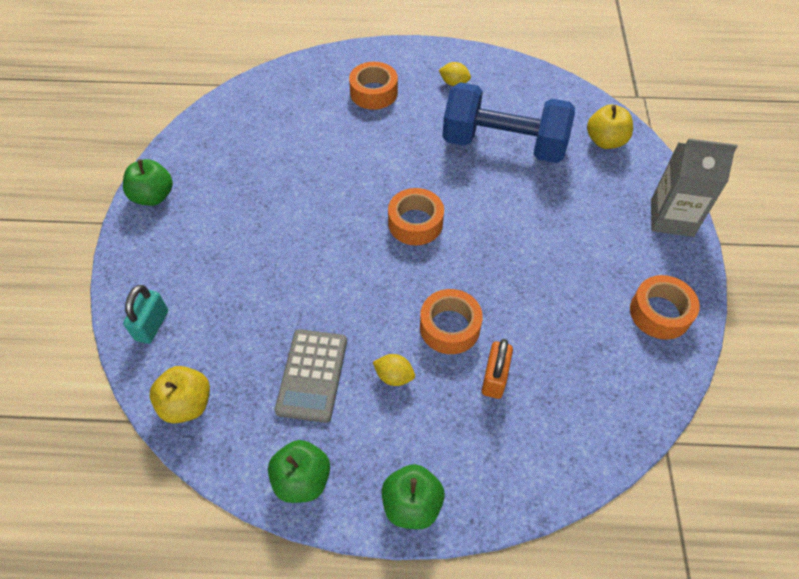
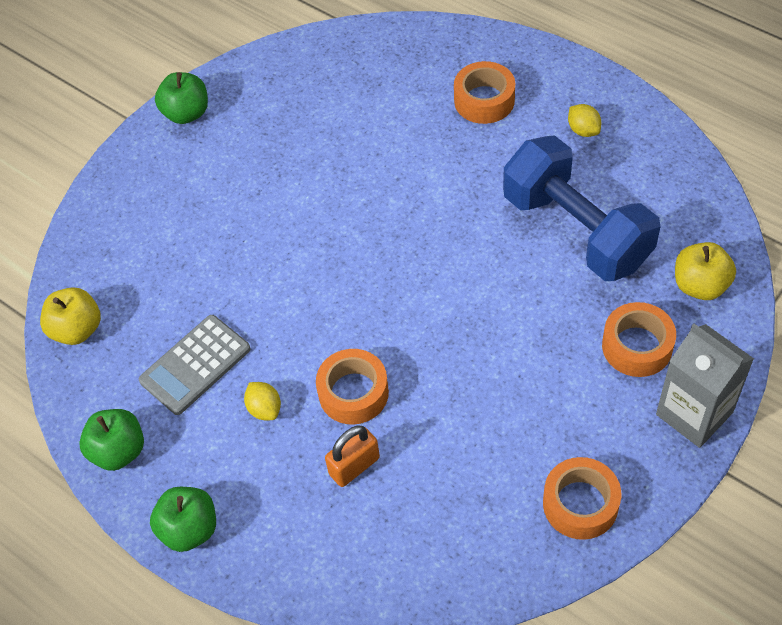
camera: 40 degrees right, 0 degrees up
(152, 325) = (99, 241): turquoise padlock -> none
(415, 223) = (408, 269): orange tape -> orange tape (637, 346)

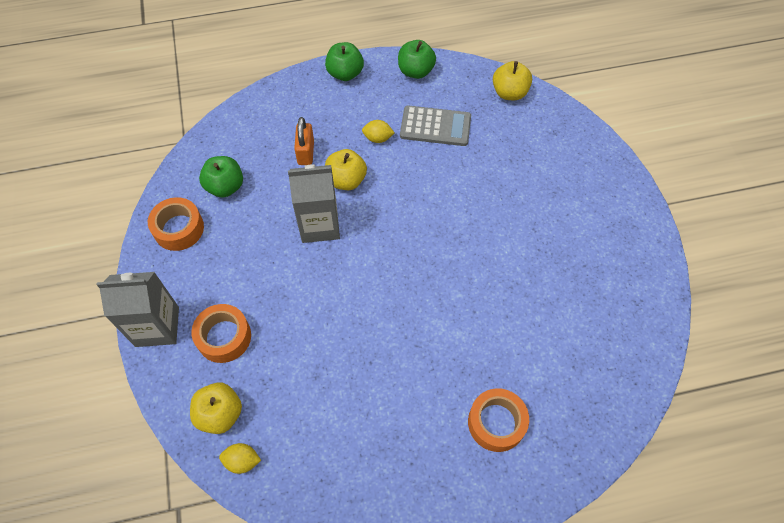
camera: 125 degrees right, 5 degrees up
(186, 113) = (642, 234): green apple -> green apple (225, 186)
(195, 365) = (435, 126): grey calculator -> grey calculator turned 105 degrees clockwise
(353, 393) = (346, 180): orange tape -> yellow apple
(434, 371) = (319, 225): none -> grey carton
(576, 230) = (332, 380): blue dumbbell -> none
(583, 130) = (407, 465): yellow lemon -> yellow lemon (242, 461)

